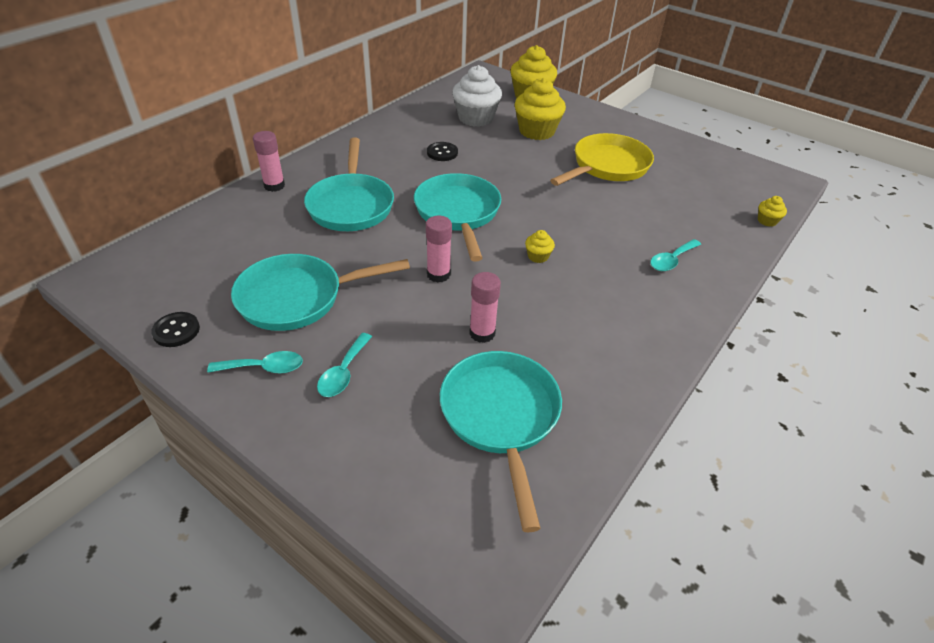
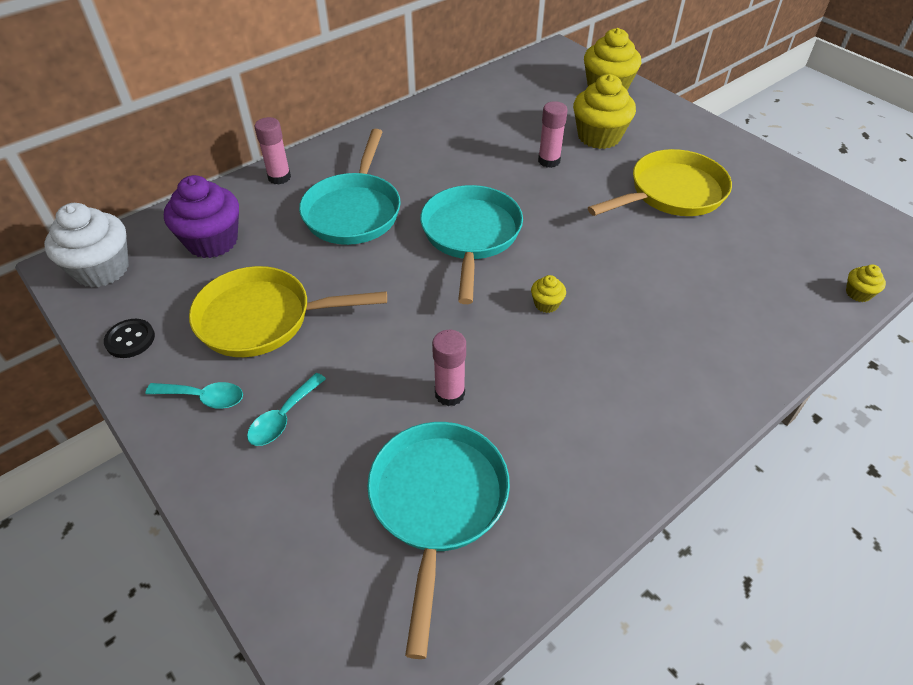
camera: 15 degrees right, 5 degrees up
(229, 242) = (212, 241): none -> purple cupcake
(297, 298) = (262, 319): turquoise pan -> yellow pan
(438, 274) = (423, 311): pink glue stick -> pink glue stick (549, 161)
(442, 153) = (477, 154): black button -> none
(476, 118) = (530, 112): white cupcake -> white cupcake (102, 269)
(671, 260) = (711, 332): turquoise spoon -> none

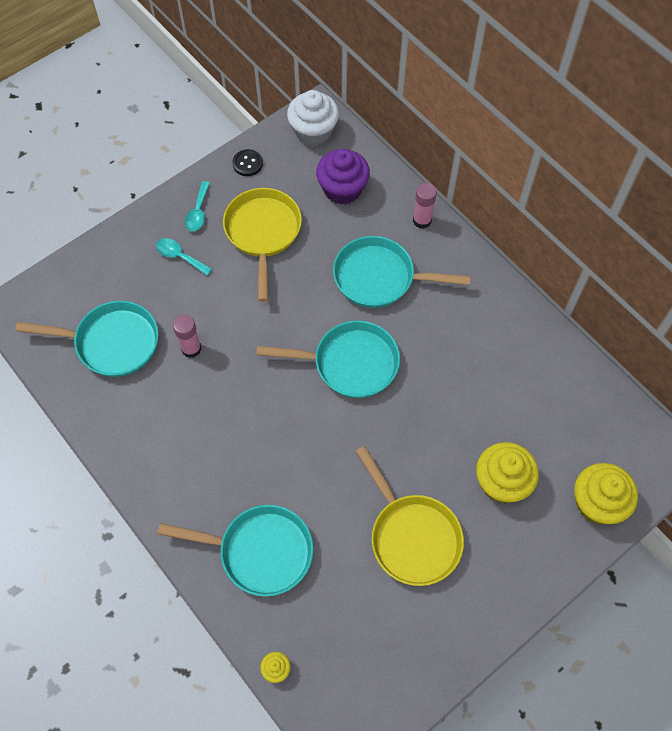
camera: 90 degrees right, 15 degrees up
(546, 304) = (271, 415): yellow cupcake -> none
(549, 161) = (457, 431): pink glue stick -> none
(728, 310) = (260, 552): none -> turquoise pan

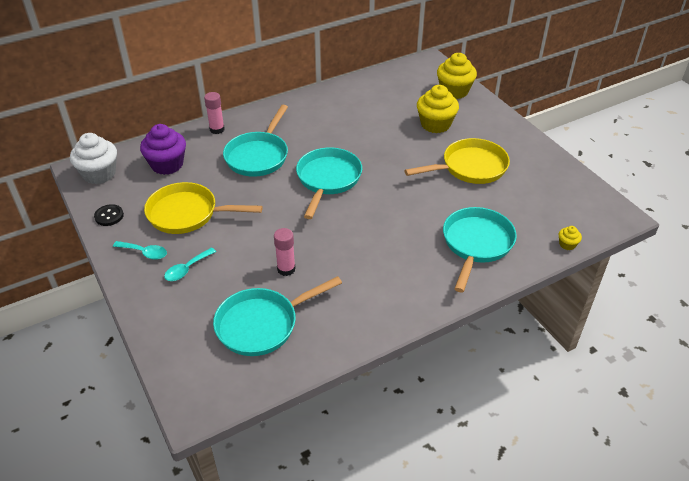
camera: 80 degrees left, 20 degrees down
(112, 343) = (262, 324): turquoise pan -> turquoise pan turned 135 degrees counterclockwise

